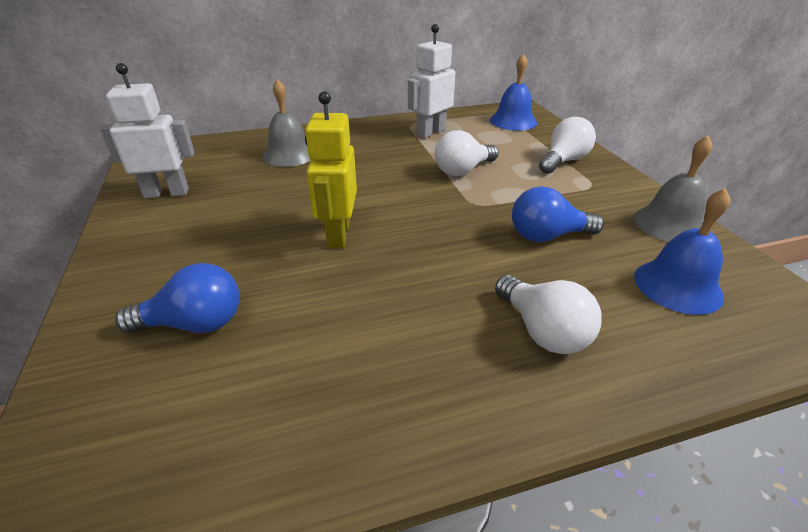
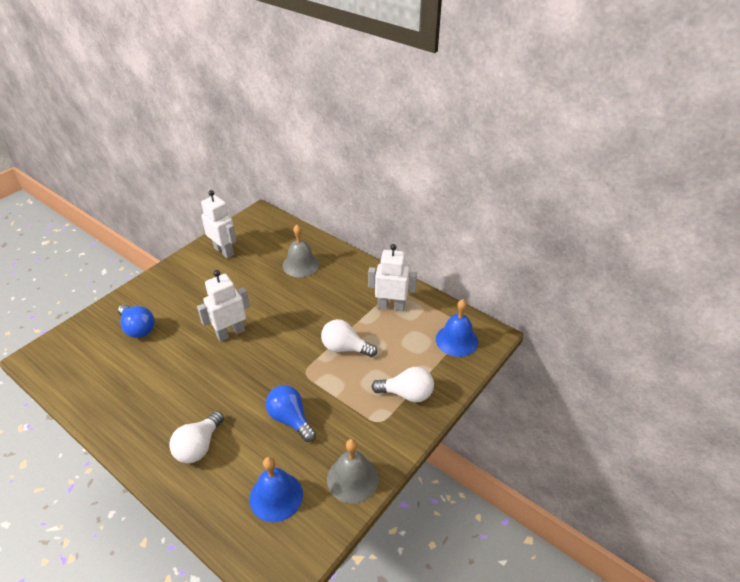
camera: 55 degrees right, 5 degrees up
(338, 234) = (230, 333): yellow robot -> white robot

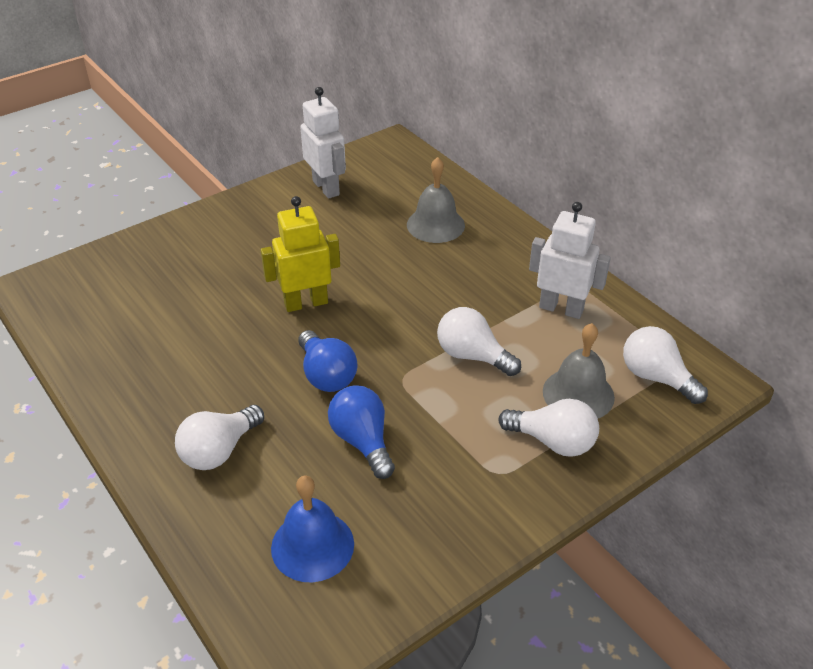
camera: 15 degrees right, 0 degrees up
(138, 328) = (177, 273): blue light bulb -> blue light bulb (326, 375)
(230, 333) = (306, 303): white robot -> yellow robot
(352, 479) = (435, 547): grey bell -> grey bell (578, 394)
(456, 340) = (656, 377): blue bell -> white light bulb

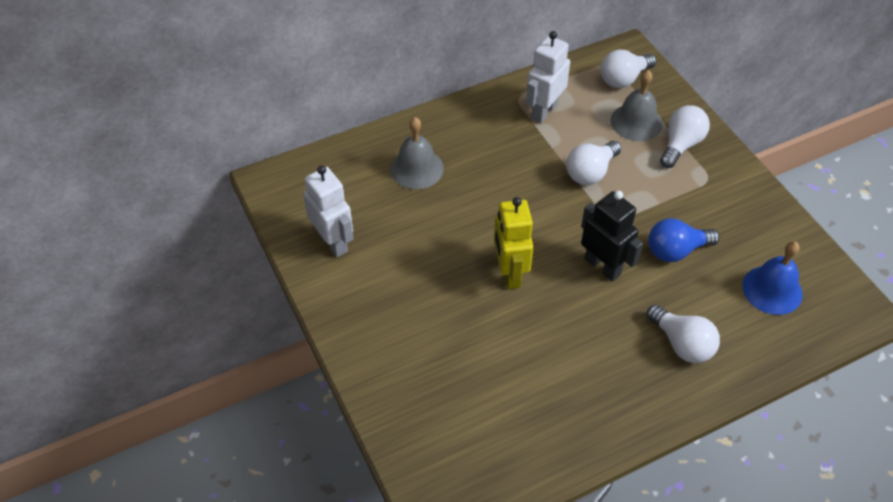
camera: 80 degrees left, 10 degrees up
(326, 188) = (333, 242): white robot -> white robot turned 75 degrees clockwise
(326, 375) = (603, 266): blue light bulb -> black robot

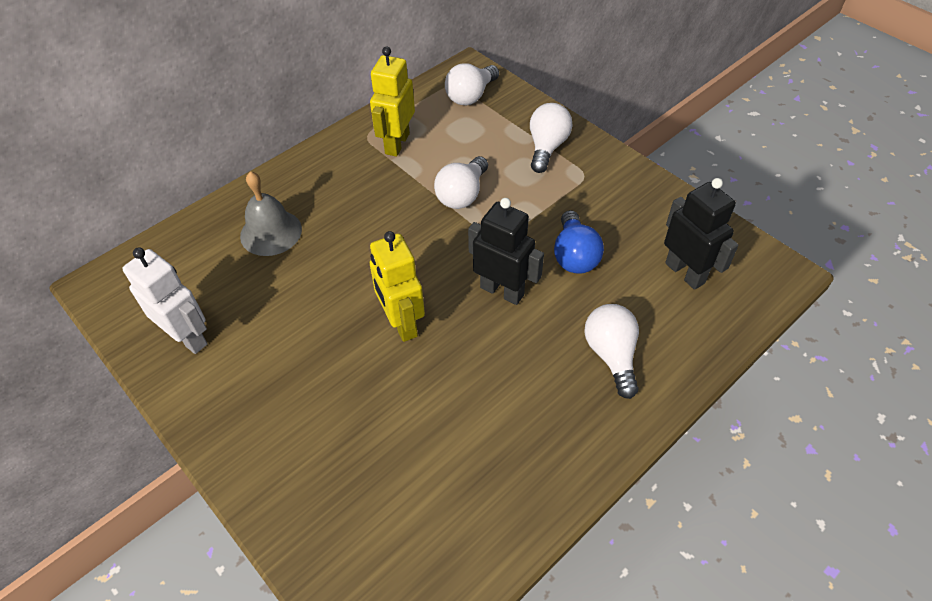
camera: 15 degrees left, 0 degrees up
(543, 111) = (396, 143): white robot -> yellow robot
(636, 122) = (495, 134): grey bell -> none
(676, 250) = (574, 255): blue light bulb -> blue light bulb turned 60 degrees counterclockwise
(682, 344) = (611, 355): white light bulb -> white light bulb turned 135 degrees counterclockwise
(772, 290) = (685, 273): blue bell -> black robot

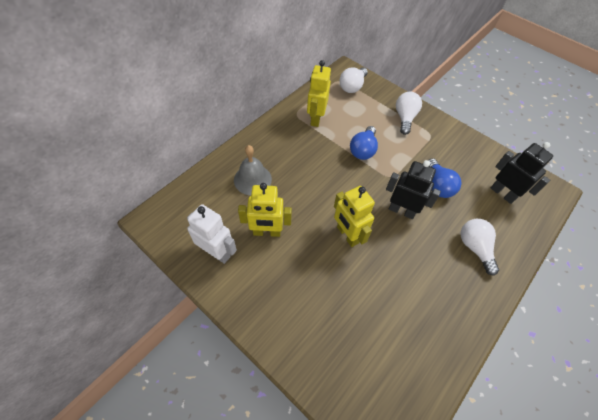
camera: 10 degrees left, 5 degrees up
(273, 312) = (267, 232): none -> yellow robot
(462, 195) = (363, 150): white light bulb -> blue light bulb

